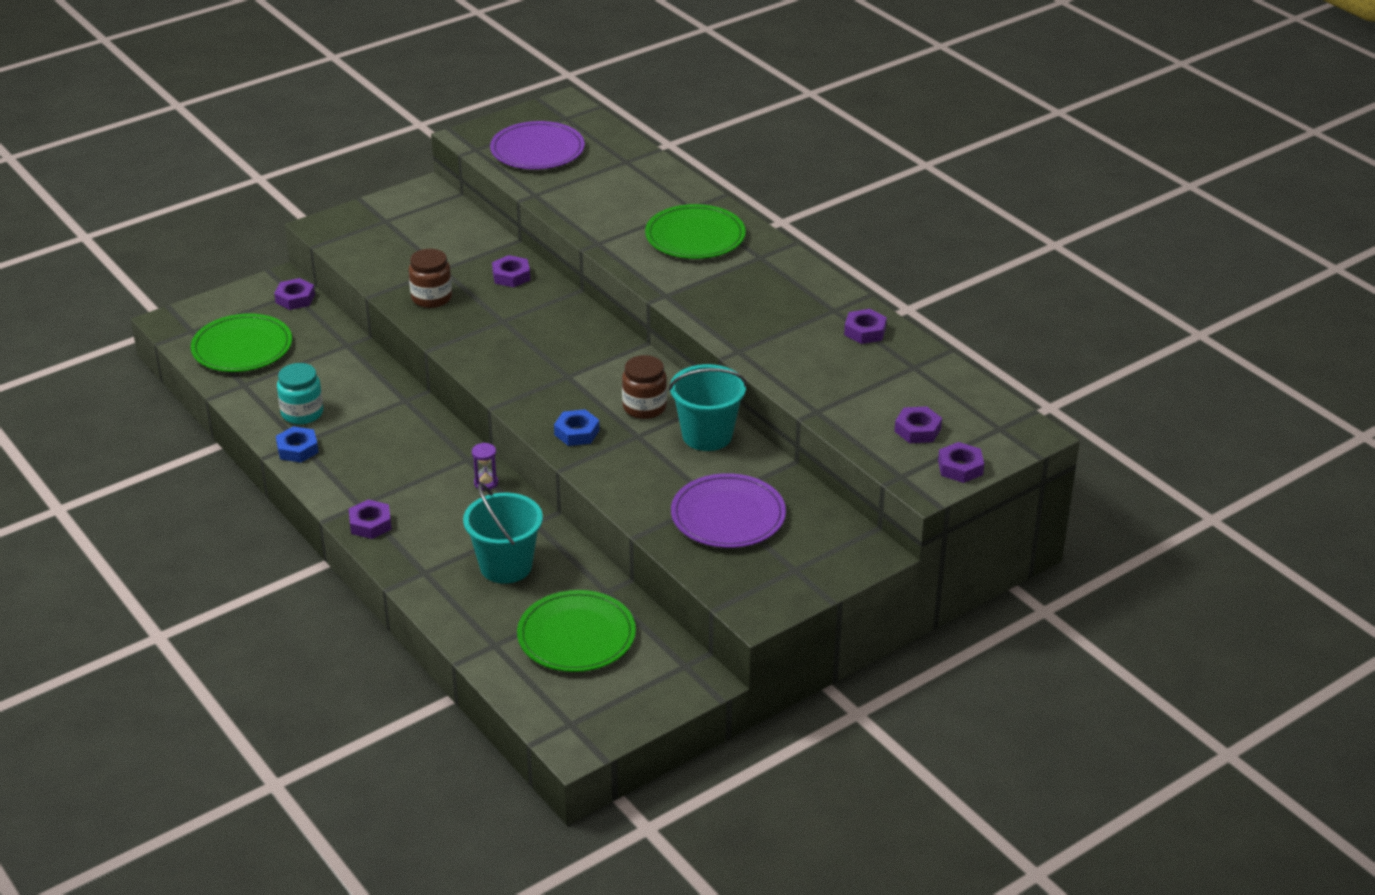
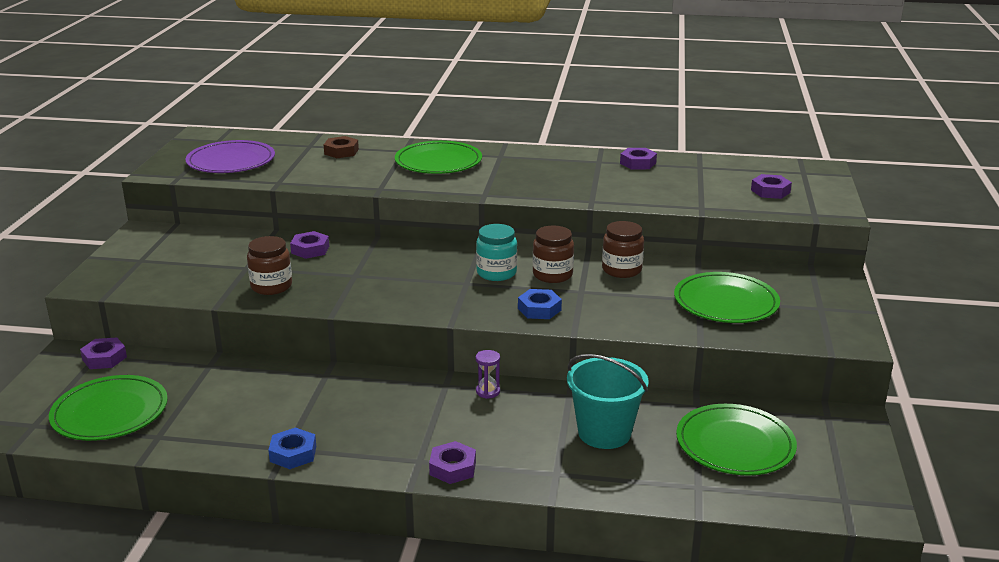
camera: 45 degrees left, 10 degrees down
(302, 413) = (251, 428): turquoise jar -> turquoise jar (496, 273)
(638, 182) = (341, 151): none -> brown nut
(707, 435) = (621, 270): turquoise bucket -> brown jar
(728, 516) = (725, 302): purple plate -> green plate
(960, 467) = (830, 196): purple nut -> none

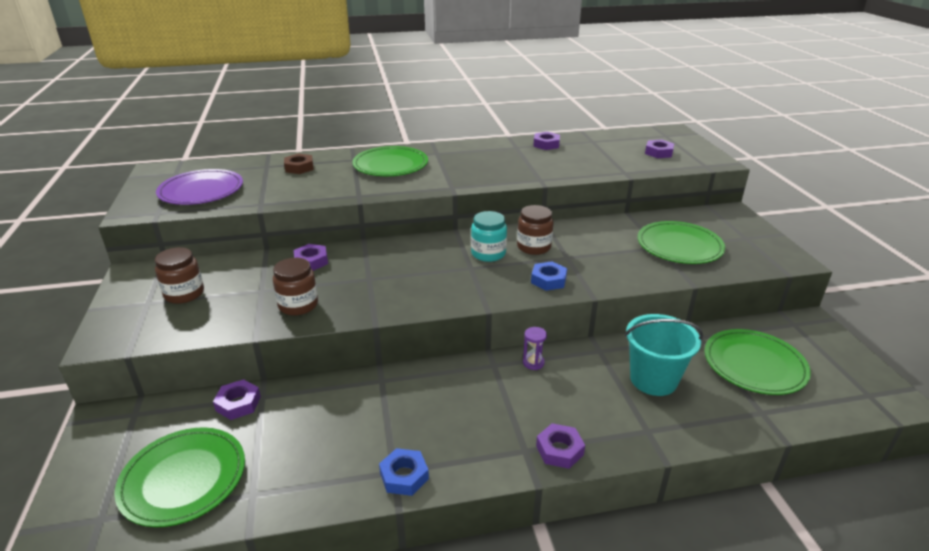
camera: 20 degrees left, 5 degrees up
(104, 358) = (145, 414): purple nut -> purple nut (238, 403)
(621, 270) = (582, 233): brown jar -> brown jar (184, 294)

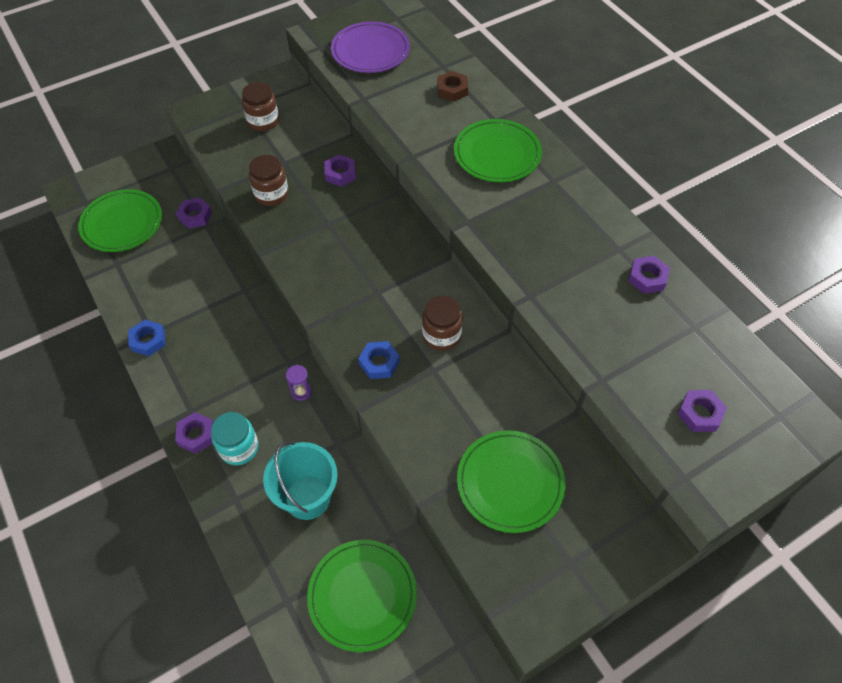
camera: 70 degrees right, 25 degrees up
(488, 253) = (410, 299): turquoise jar -> turquoise jar (239, 448)

